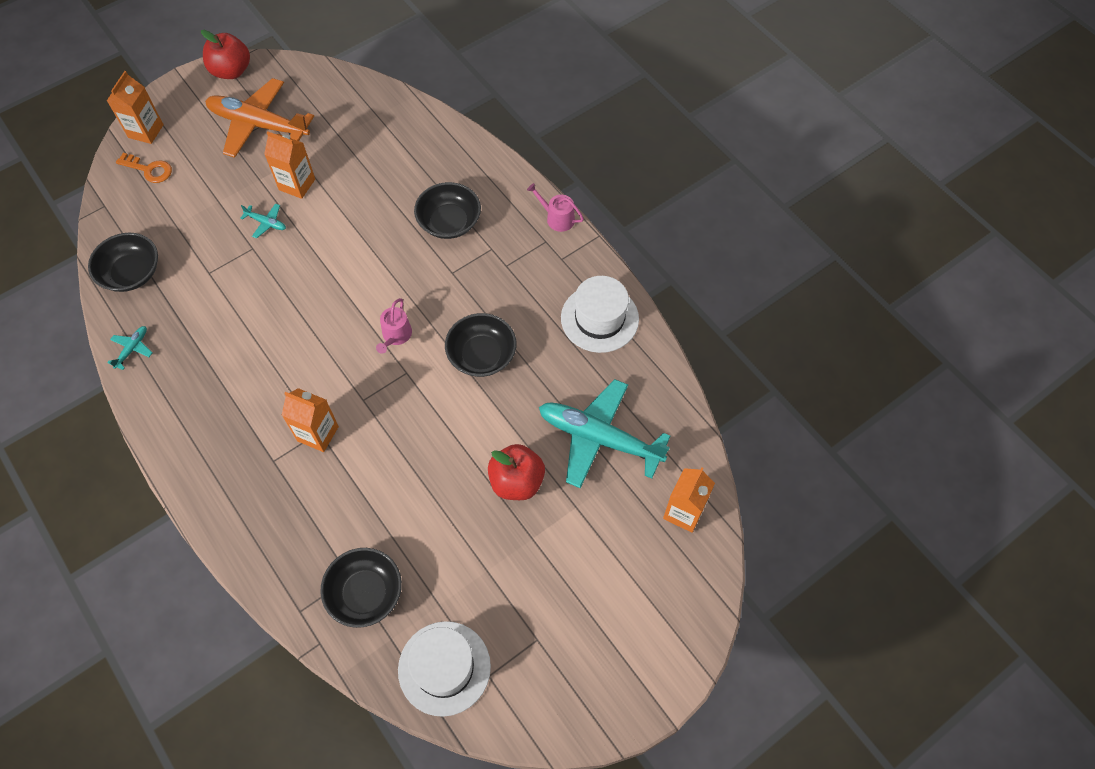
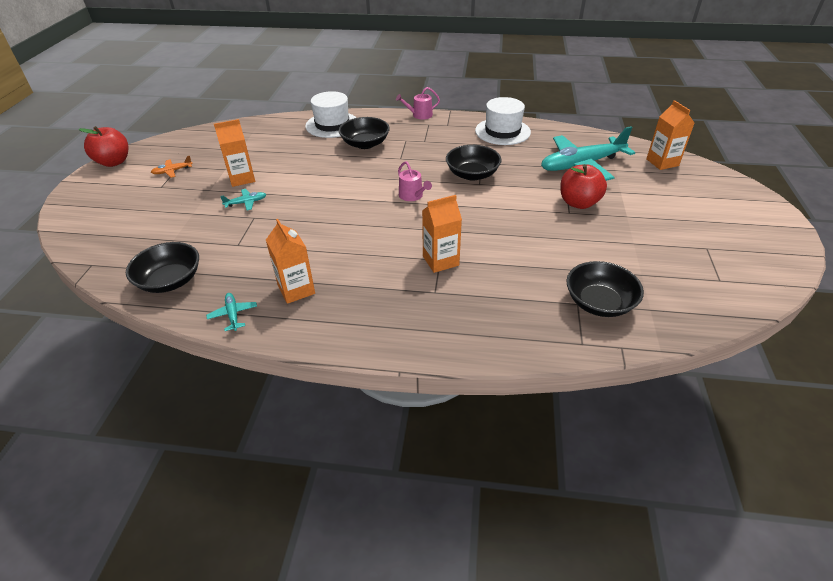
camera: 45 degrees left, 20 degrees down
(146, 131) = (77, 215): orange carton -> orange carton (296, 290)
(149, 169) = (108, 229): orange key -> none
(259, 125) = (172, 171): orange plane -> orange plane, size x0.40
(444, 668) = (697, 296): white hat -> white hat (332, 125)

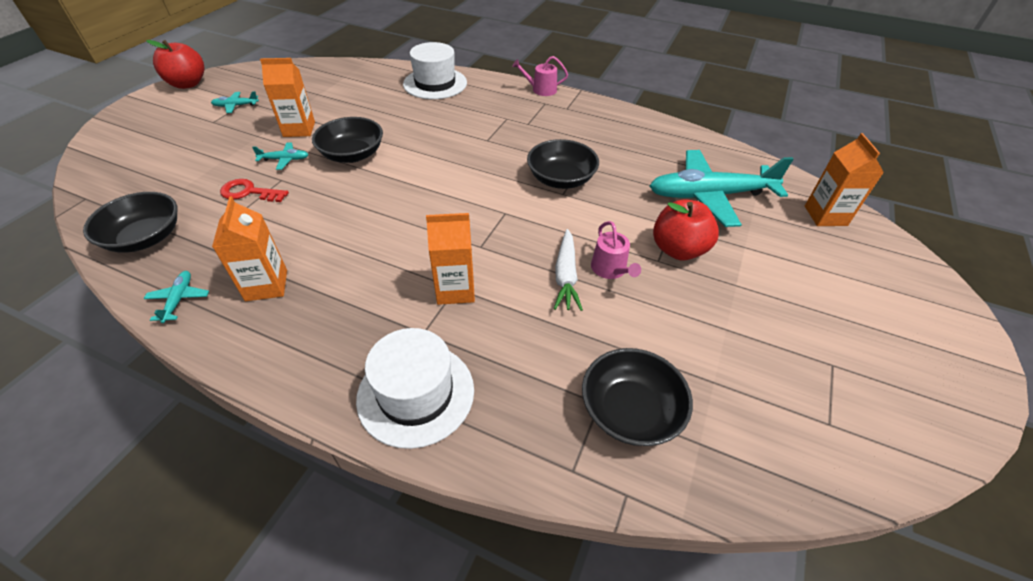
camera: 15 degrees right, 5 degrees up
(172, 171) = (236, 106): orange plane -> turquoise plane
(233, 231) = (249, 192): none -> red key
(365, 144) = (457, 114): black bowl -> black bowl (352, 154)
(412, 196) = (472, 192): pink watering can -> pink watering can (610, 269)
(502, 131) = (630, 129): white hat -> white hat (416, 393)
(512, 235) = (566, 276): none -> white carrot

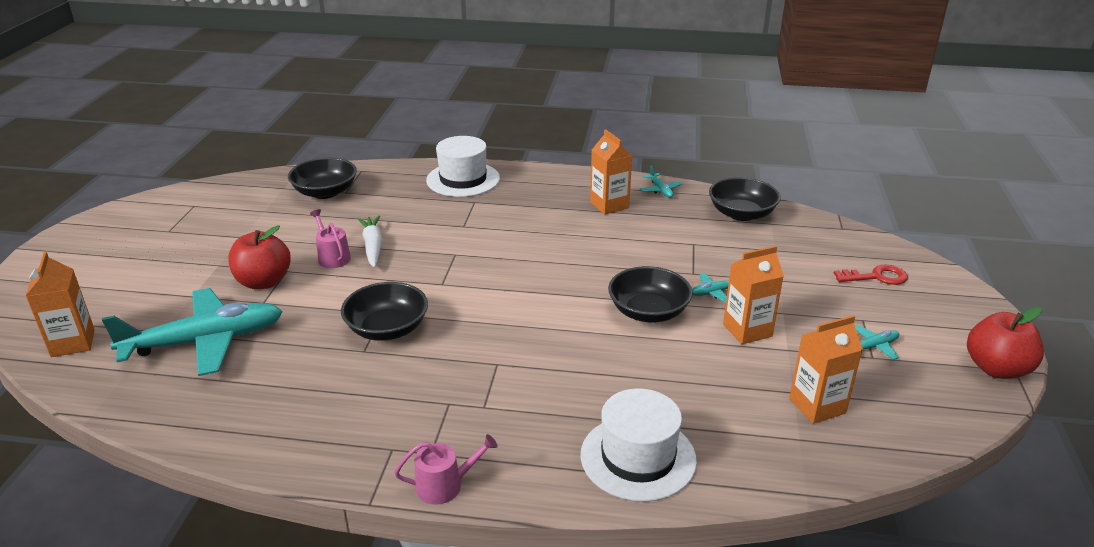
camera: 165 degrees right, 15 degrees down
(249, 192) = (708, 257): red key -> red key (876, 277)
(455, 289) = (463, 225): orange carton -> orange carton (817, 406)

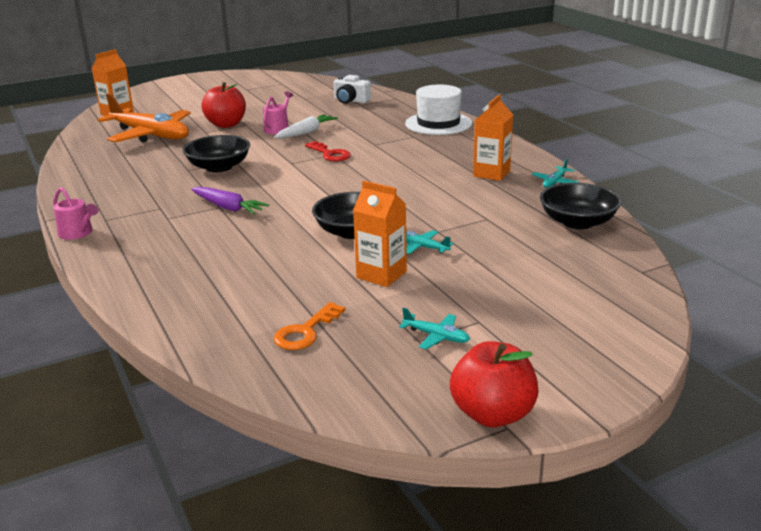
camera: 55 degrees right, 5 degrees down
(204, 342) = (150, 135): turquoise plane -> orange plane
(325, 192) = (351, 100): black bowl -> white camera
(506, 359) = (228, 207): none -> purple carrot
(638, 457) = (161, 280): white hat -> none
(817, 406) = (305, 332): orange carton -> orange key
(876, 277) = (573, 310): red key -> red key (330, 154)

